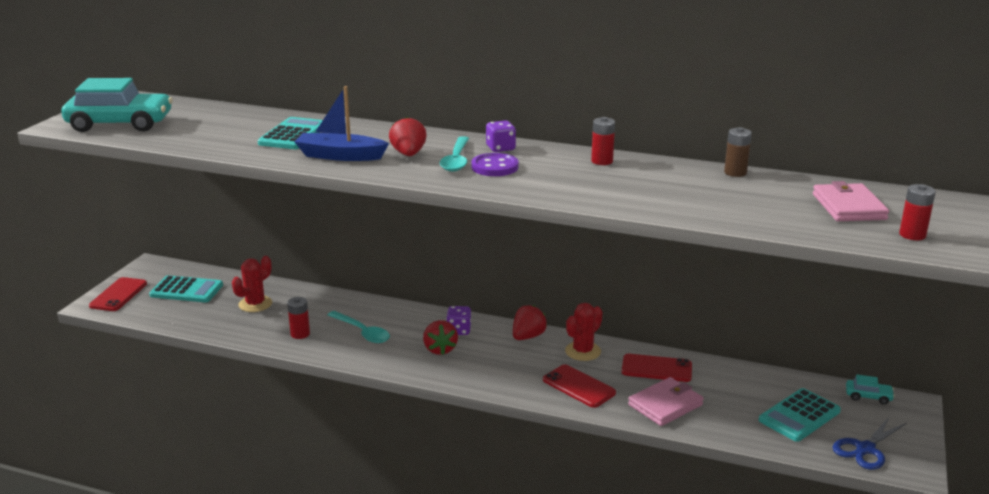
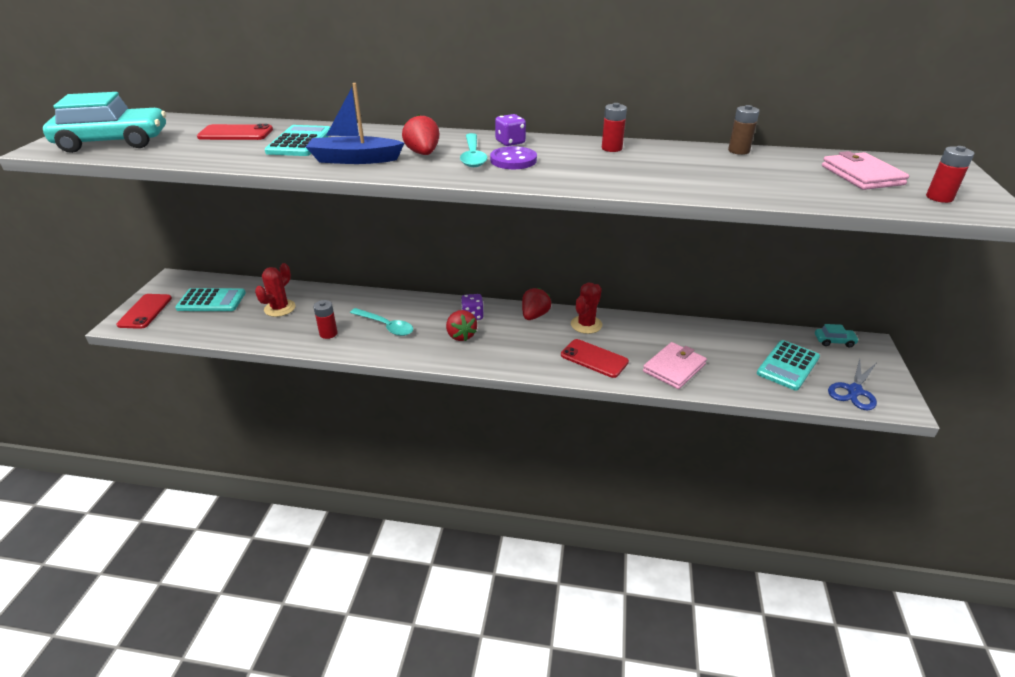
camera: 10 degrees left, 10 degrees up
(656, 368) = (654, 334): red phone -> red phone (235, 133)

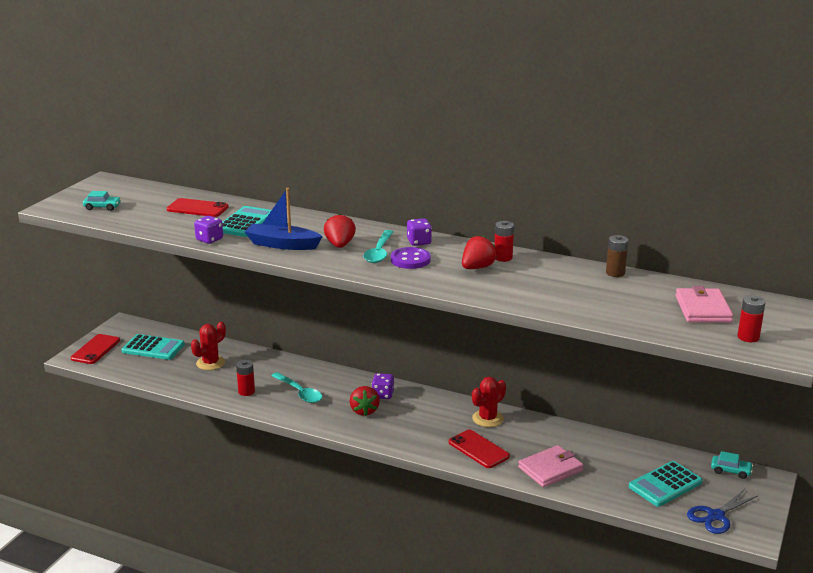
camera: 15 degrees right, 10 degrees down
(113, 142) = (102, 207): turquoise car -> turquoise car, size x0.42
(261, 163) = (209, 239): none -> purple dice
(534, 315) = (442, 403): red strawberry -> red strawberry (477, 267)

